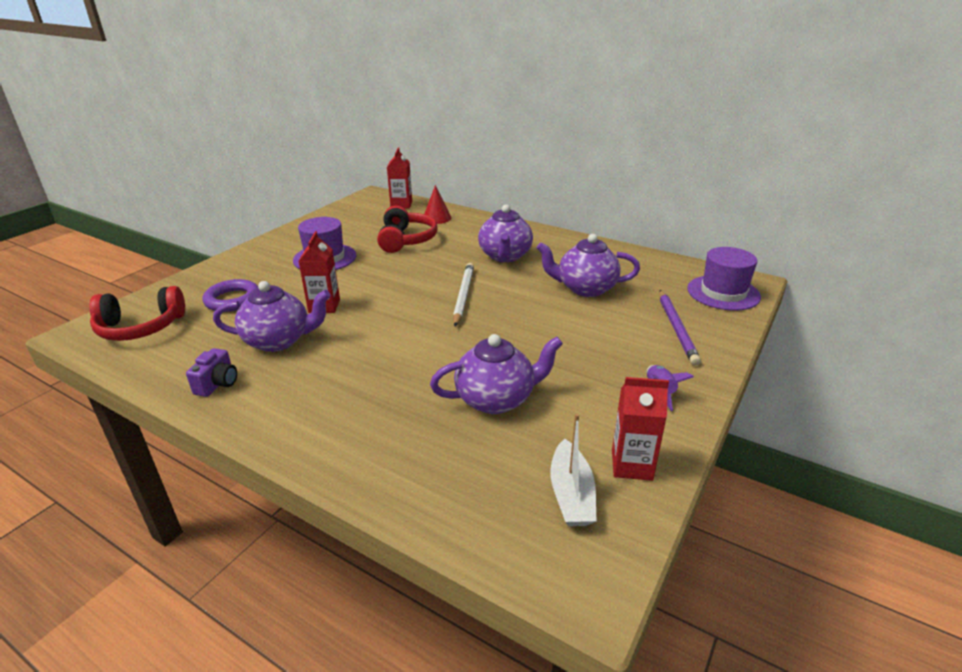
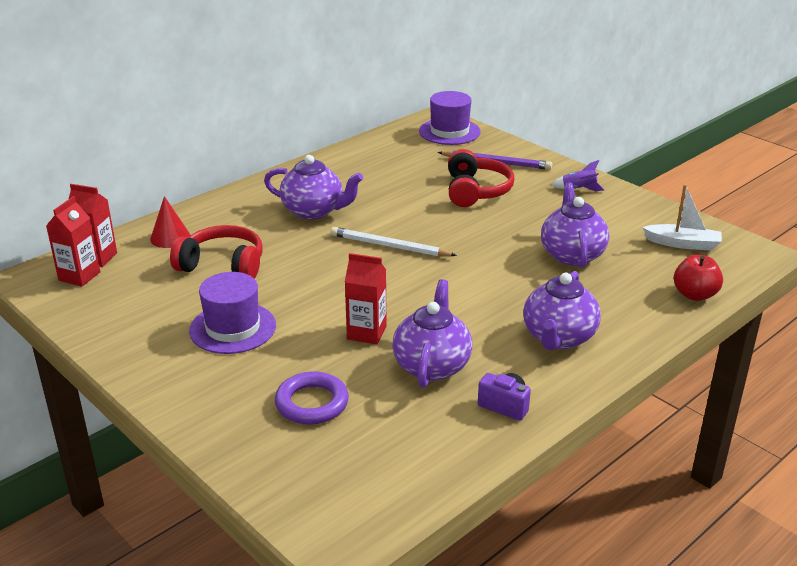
camera: 75 degrees left, 0 degrees up
(140, 327) = (349, 480): red headphones -> red headphones (476, 191)
(439, 510) = (694, 295): none -> red apple
(585, 288) = (410, 184): purple teapot -> purple teapot (558, 338)
(631, 465) = (657, 217): red carton -> red carton (79, 276)

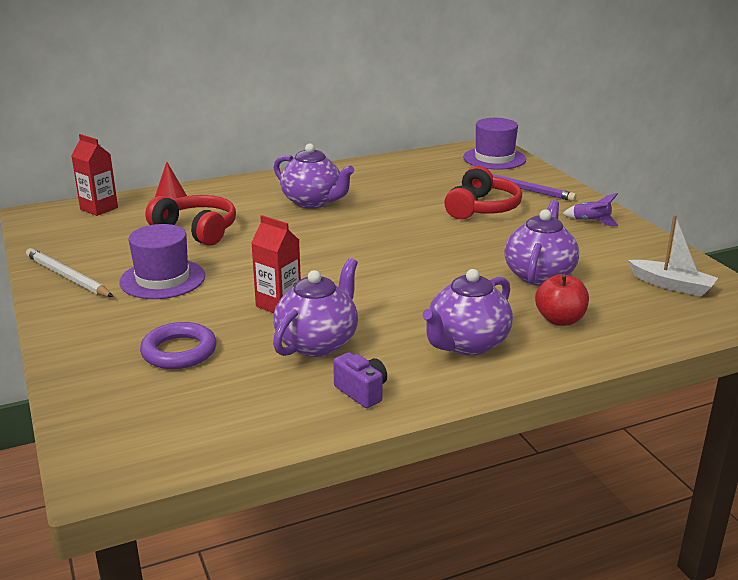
camera: 20 degrees right, 5 degrees down
(79, 276) = (73, 219): red carton -> none
(389, 246) = (359, 239): white pencil -> white pencil (67, 277)
(694, 295) = (650, 333): red apple -> red apple (560, 320)

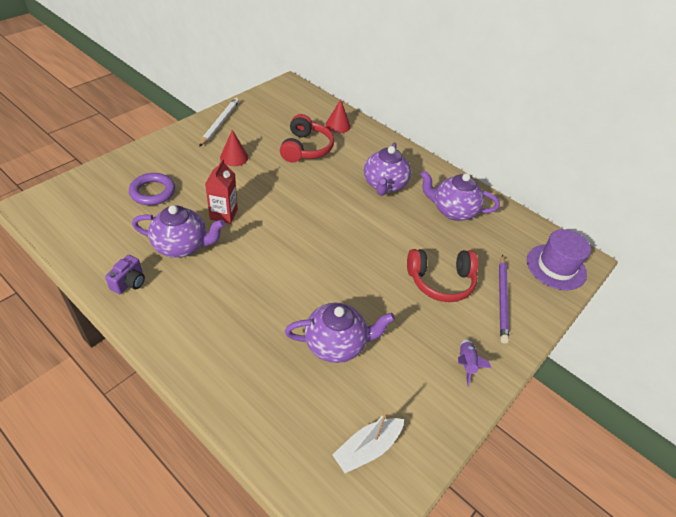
camera: 60 degrees right, 20 degrees up
(99, 208) = (311, 102): red carton -> none
(162, 279) = (234, 157): purple hat -> red cone
(467, 344) = (207, 321): purple teapot -> purple teapot (453, 211)
(560, 320) = (265, 372): red apple -> none
(672, 285) = (367, 448): white boat -> white boat turned 45 degrees clockwise

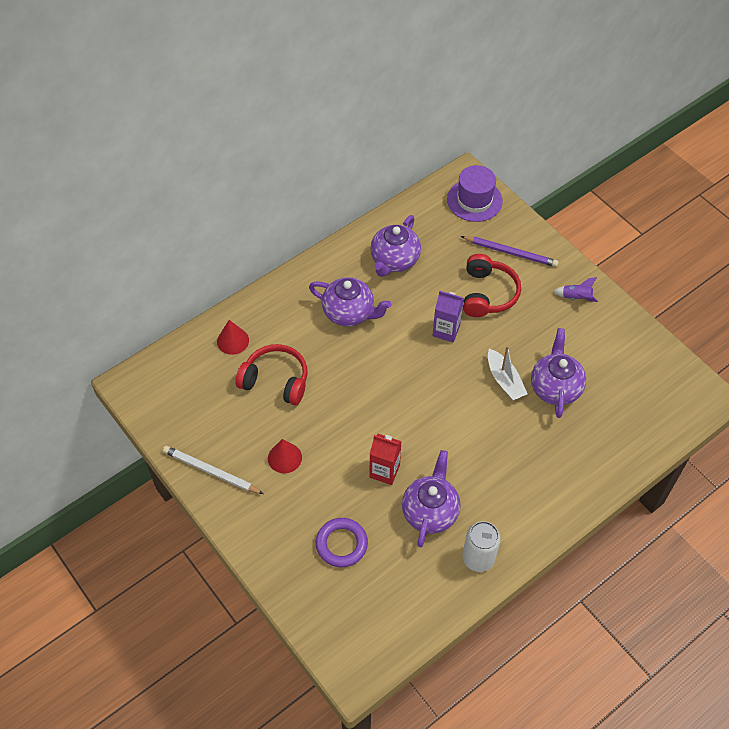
camera: 75 degrees left, 10 degrees up
(129, 282) = (478, 558): purple camera -> white can
(367, 448) = (648, 380): white boat -> white boat (504, 380)
(384, 250) = (446, 330): none -> purple carton

